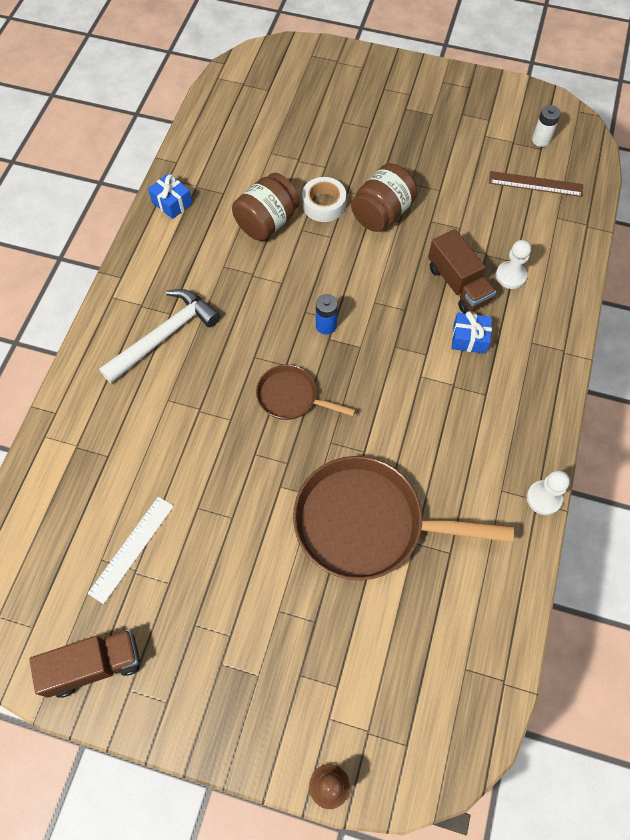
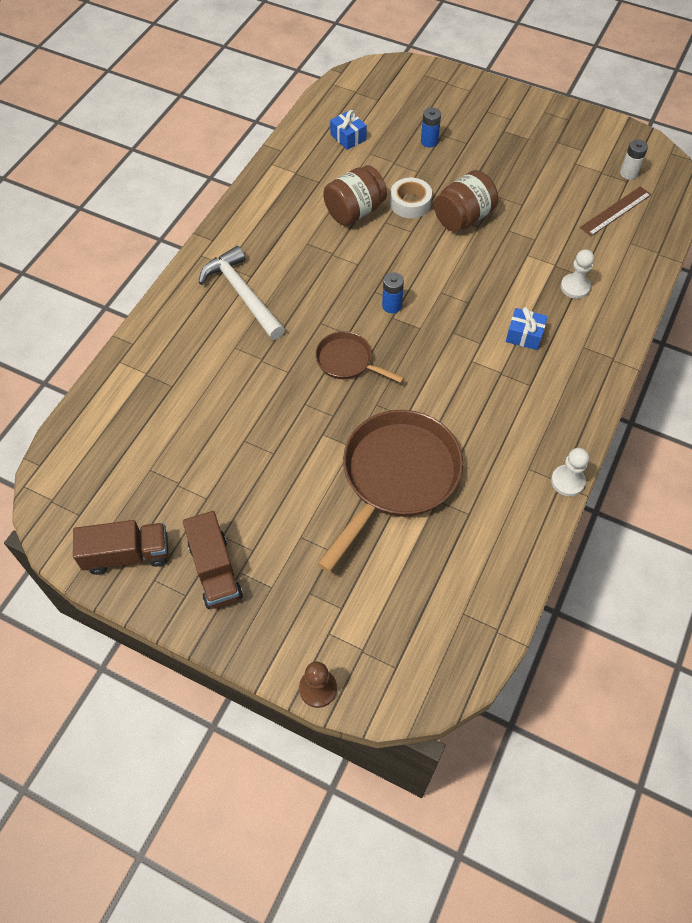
camera: 10 degrees right, 5 degrees down
(132, 549) = (179, 465): white ruler -> none
(165, 336) = (242, 294): white hammer -> white hammer turned 90 degrees counterclockwise
(172, 203) = (270, 184): blue gift -> blue gift (348, 137)
(330, 131) = (429, 141): none -> blue battery
(367, 523) = (396, 477): brown pan -> brown pan turned 105 degrees clockwise
(458, 284) = (523, 287): brown truck -> brown truck (215, 570)
(535, 184) = (615, 211): brown ruler -> brown ruler turned 60 degrees counterclockwise

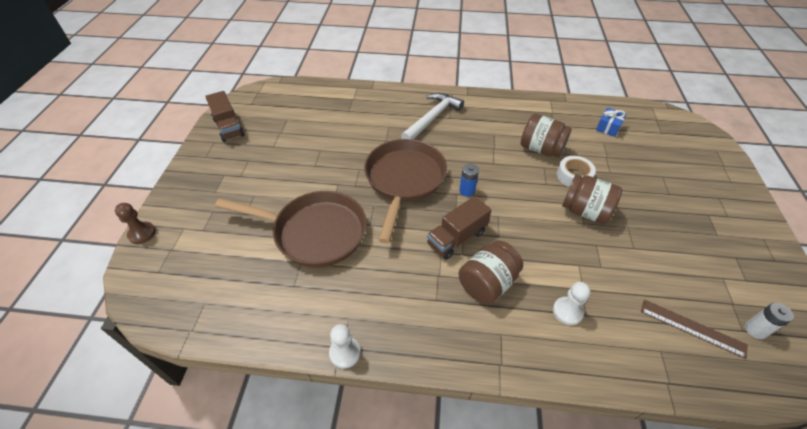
camera: 70 degrees right, 10 degrees down
(215, 570) = (223, 164): brown truck -> brown truck (457, 238)
(347, 361) = (404, 180): brown pan -> brown pan, size x1.95
(429, 141) = (647, 171): blue battery -> none
(524, 335) = (487, 283): blue gift -> brown jar

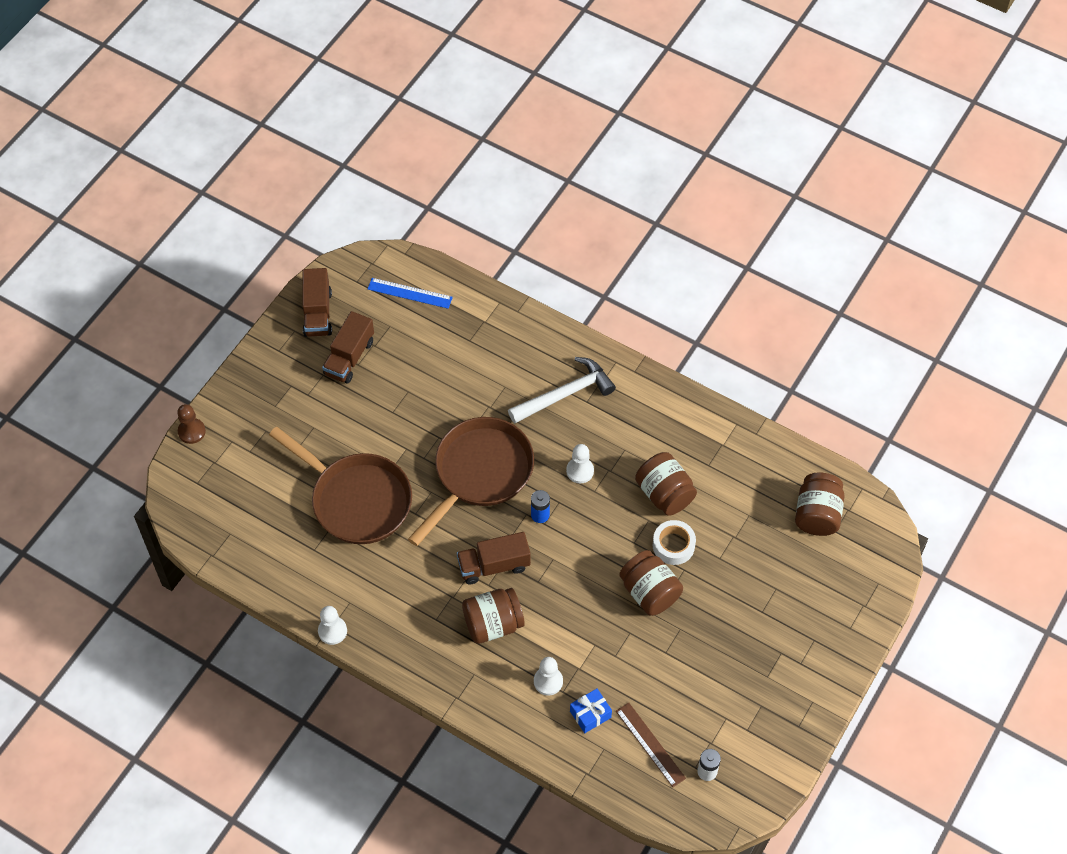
camera: 25 degrees right, 10 degrees up
(264, 144) = (349, 357): none -> brown truck
(292, 99) = (410, 293): none -> blue ruler
(474, 155) = (580, 471): none -> white pawn
(608, 127) = (774, 496): blue gift -> blue gift (590, 714)
(642, 128) = (817, 514): none -> brown jar

